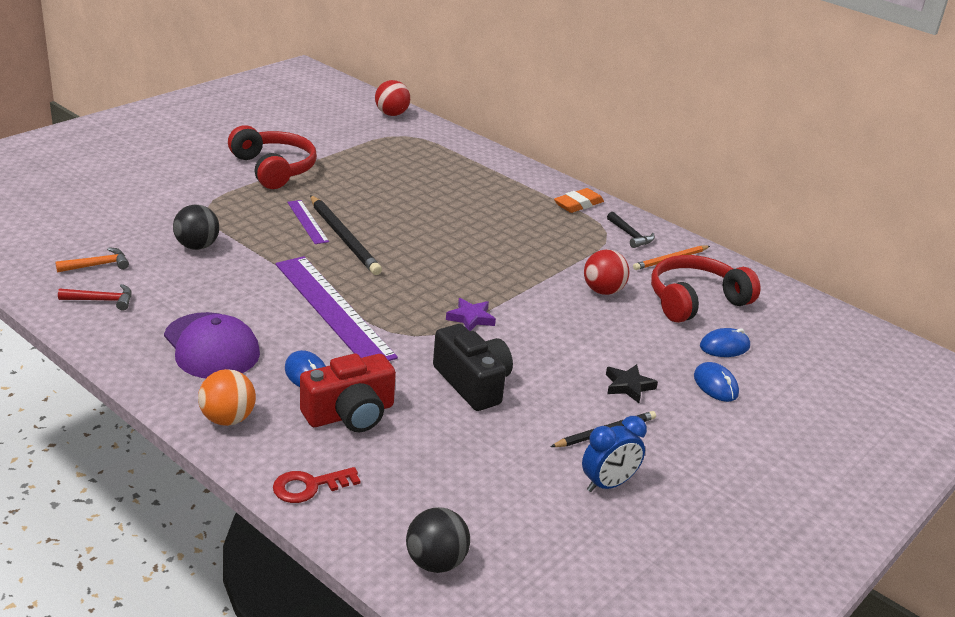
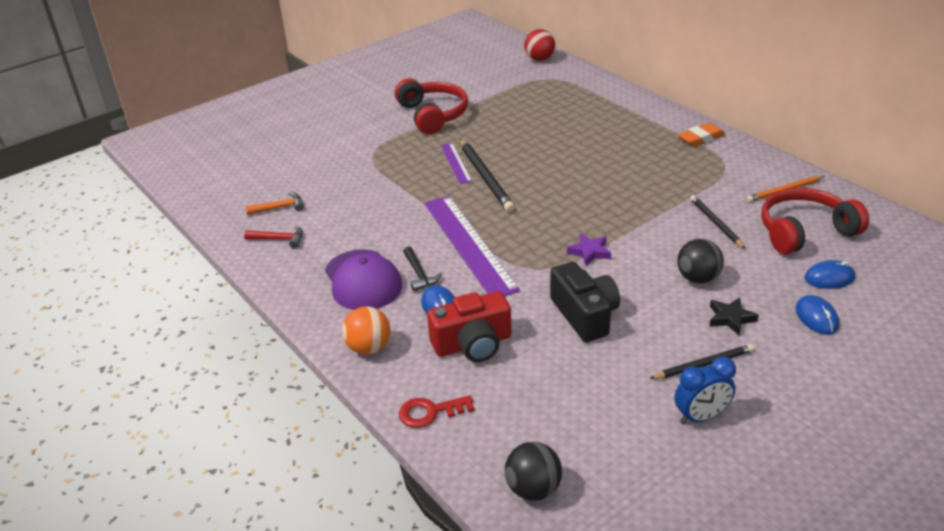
camera: 15 degrees right, 5 degrees up
(197, 246) = (361, 188): black ball -> black ball (697, 278)
(603, 291) = (715, 223): red ball -> black pencil
(630, 235) = (747, 167): black hammer -> black hammer (419, 274)

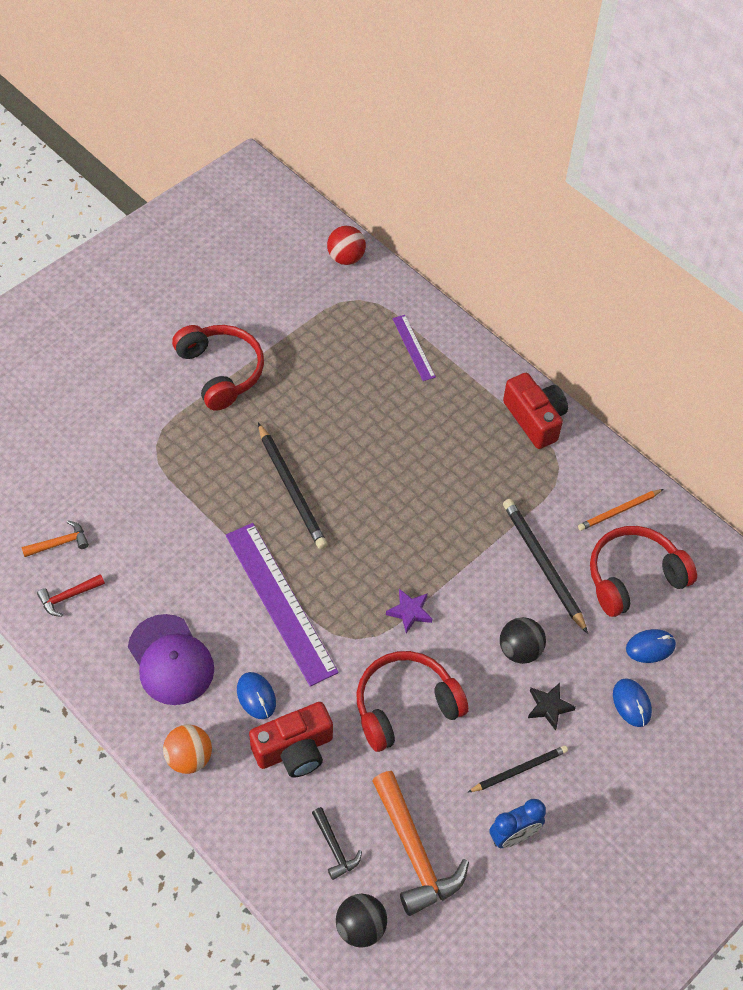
camera: 10 degrees left, 20 degrees up
(279, 239) = (68, 597): red hammer -> red hammer turned 150 degrees clockwise
(419, 274) = (231, 649): black hammer -> black hammer (334, 848)
(430, 412) = (259, 840): red key -> none
(456, 163) = (256, 463): purple ruler -> purple ruler (413, 347)
(585, 315) = (405, 706): black camera -> red headphones
(593, 426) = (414, 852): none -> orange hammer
(701, 138) = (535, 419): orange eraser -> red camera
(715, 223) = (543, 565): black pencil -> black pencil, size x1.60

